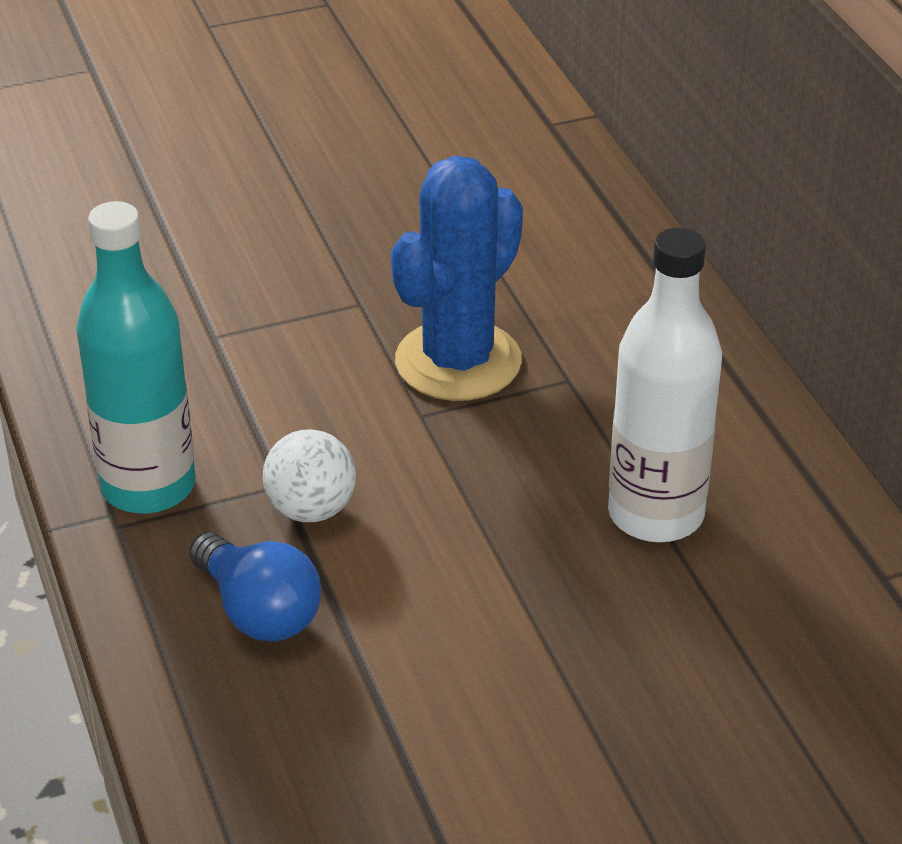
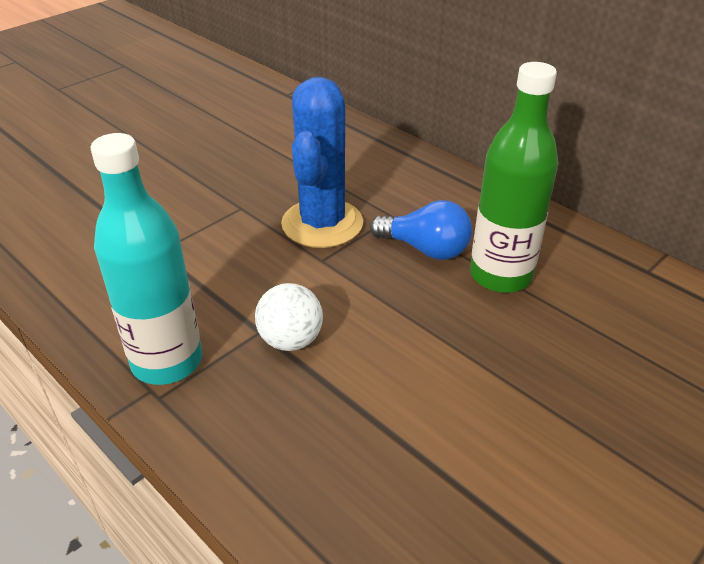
camera: 25 degrees left, 0 degrees up
(259, 611) = (300, 424): blue light bulb -> blue light bulb (425, 249)
(656, 514) = (500, 275): white bottle -> green bottle

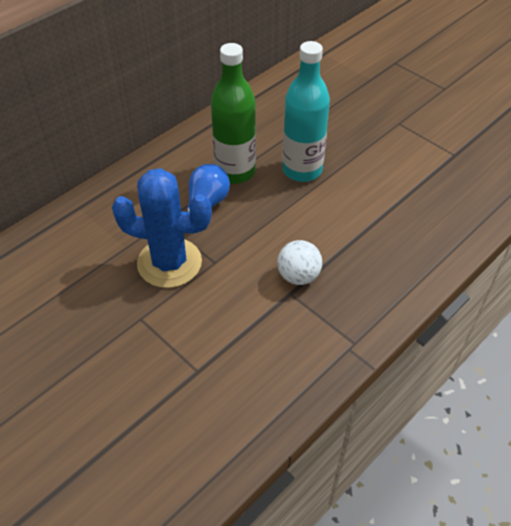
camera: 90 degrees left, 10 degrees up
(167, 361) = (322, 343): turquoise bottle -> turquoise bottle (302, 170)

